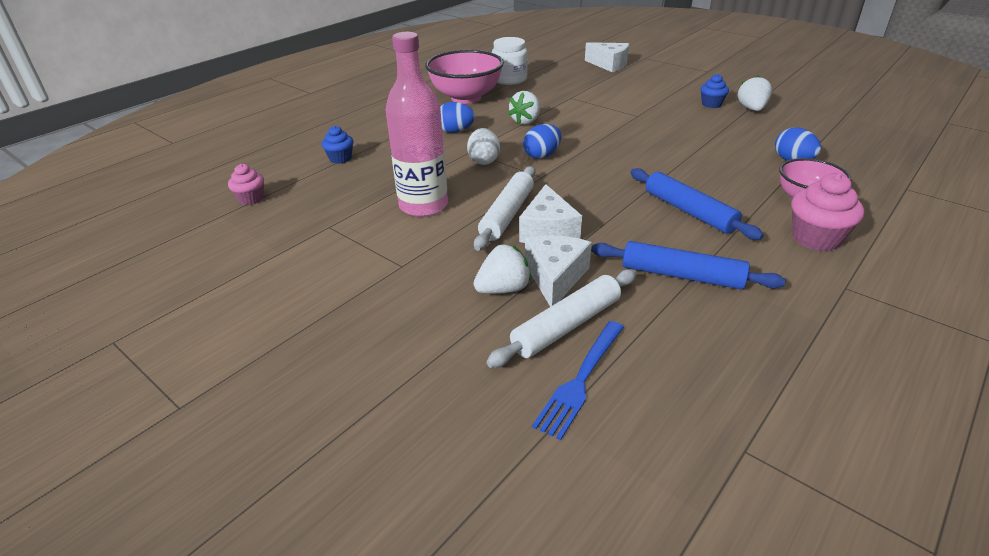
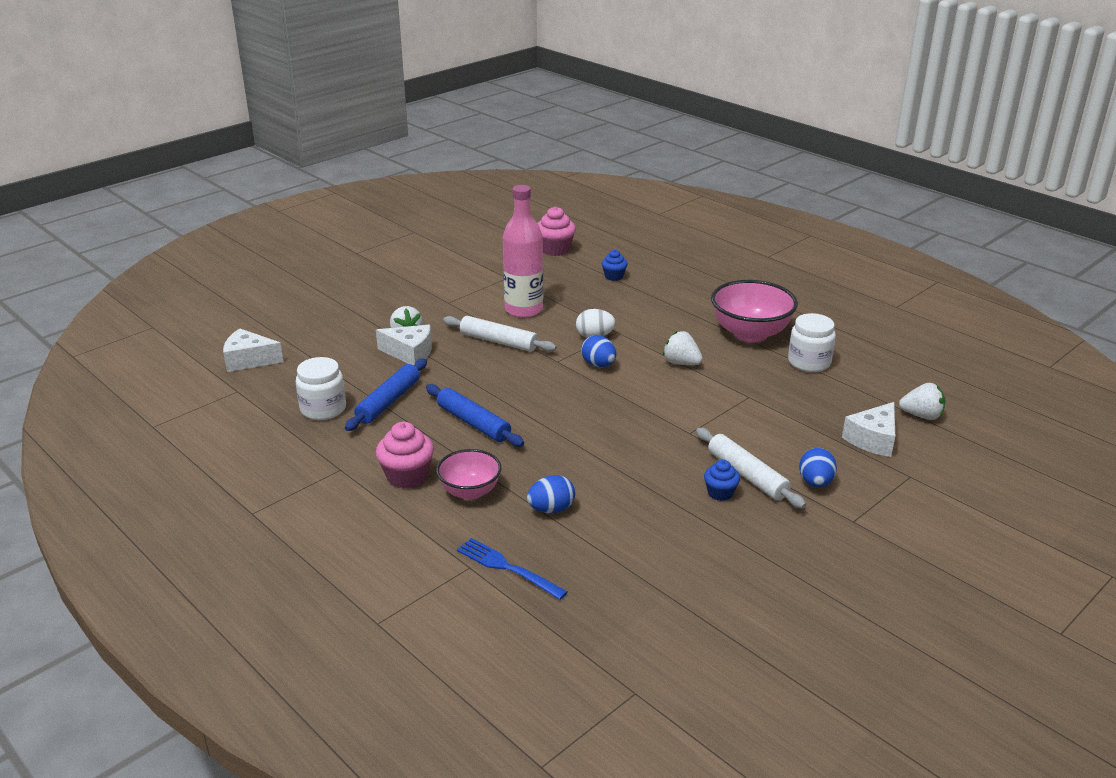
camera: 95 degrees right, 5 degrees down
(251, 199) = (555, 249): pink cupcake -> pink cupcake, size x1.63
(455, 131) = (661, 325): blue egg -> blue egg (815, 483)
(548, 231) = (469, 356): white cheese -> white cheese (249, 360)
(567, 326) = (359, 352): white rolling pin -> white rolling pin (747, 475)
(581, 380) = (313, 351): blue fork -> blue fork (507, 568)
(689, 211) = (473, 423): blue rolling pin -> blue rolling pin turned 75 degrees clockwise
(733, 330) = (323, 409): none -> white jar
(752, 109) = (701, 522): white strawberry -> white strawberry (921, 415)

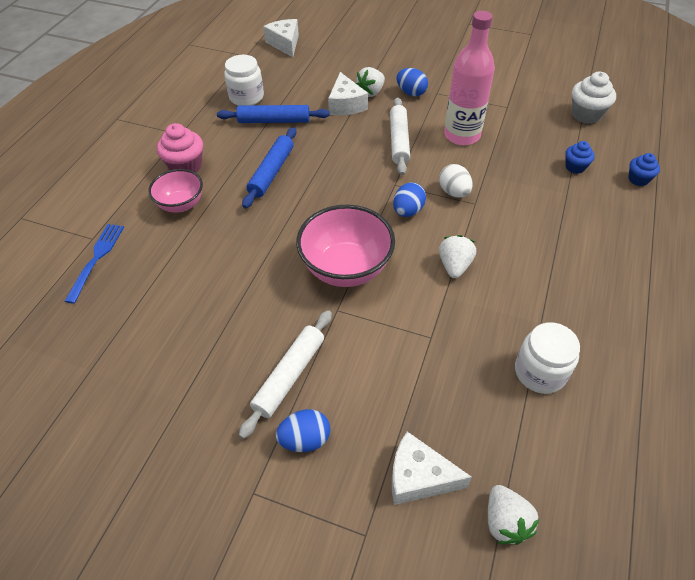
camera: 65 degrees right, 20 degrees up
(551, 509) = (178, 257): blue egg -> blue egg (411, 93)
(555, 249) = (586, 114): pink cupcake -> white cupcake
(720, 493) = (250, 363): blue cupcake -> blue cupcake (638, 179)
(750, 334) = (557, 302): pink bowl -> pink bowl (346, 268)

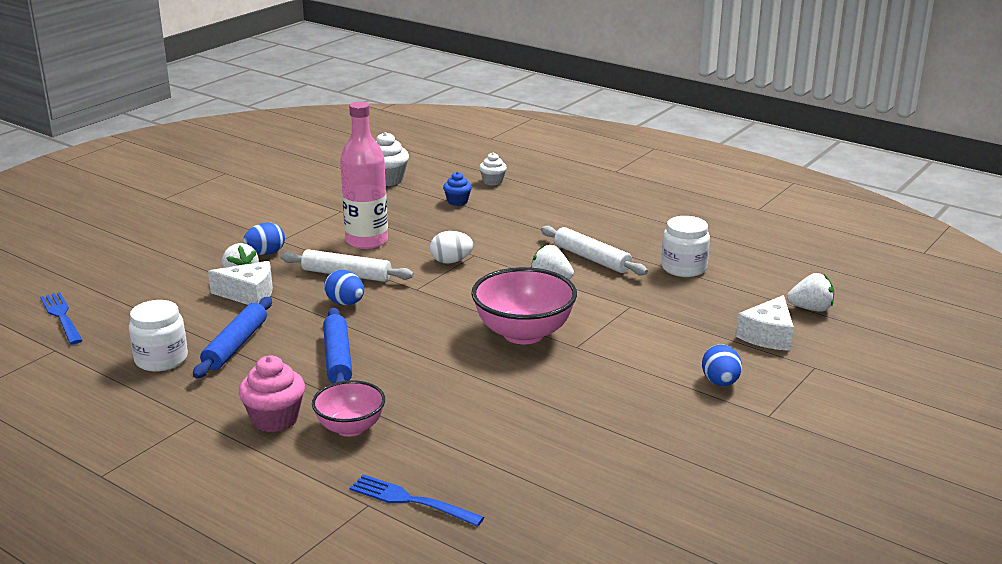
camera: 75 degrees left, 25 degrees down
(271, 172) = (337, 358): blue rolling pin -> blue rolling pin turned 45 degrees clockwise
(285, 44) = (61, 317): white cheese -> blue fork
(289, 375) = (647, 382): white rolling pin -> white rolling pin (592, 259)
(408, 211) = (462, 289): blue egg -> blue egg (345, 303)
(638, 179) = (493, 181): blue cupcake -> white cupcake

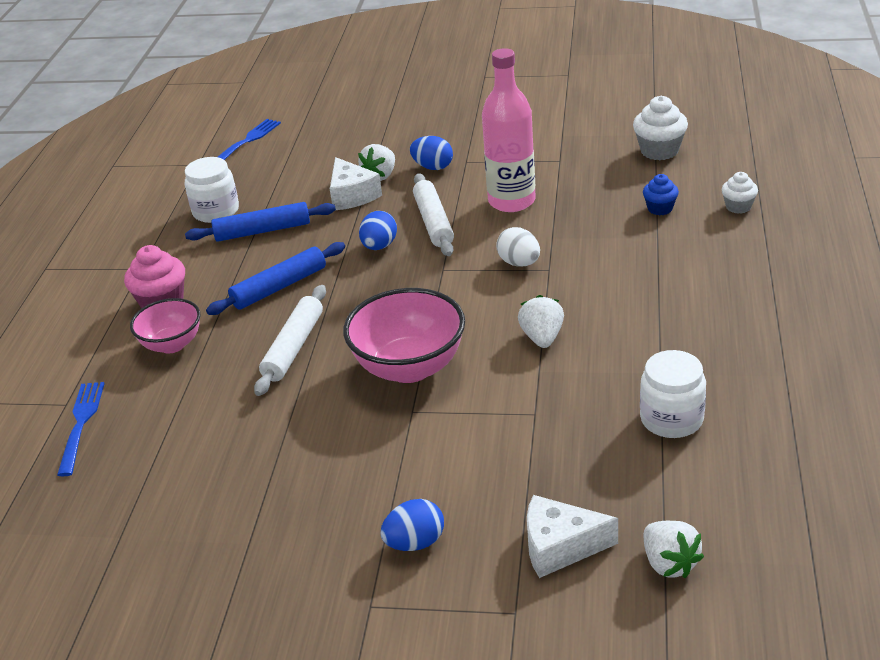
camera: 65 degrees right, 10 degrees up
(592, 259) = (622, 345): white rolling pin -> white rolling pin (293, 347)

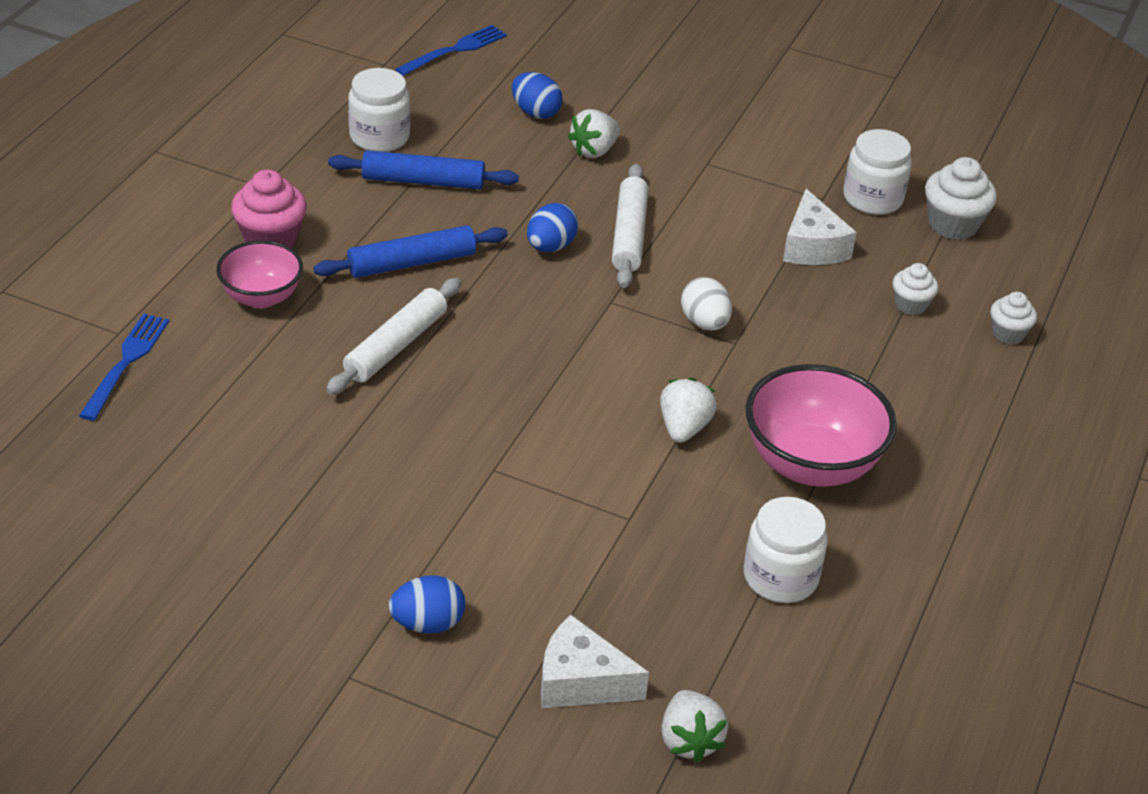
camera: 10 degrees right, 5 degrees up
(352, 195) = (548, 167): white cheese -> white cheese (812, 246)
(409, 367) = (515, 414): pink bowl -> pink bowl (811, 464)
(433, 167) = (663, 158): blue egg -> blue egg (535, 112)
(511, 201) = (736, 237): pink bottle -> none
(594, 150) = (872, 198): none -> white jar
(660, 208) = (910, 305): blue cupcake -> white cupcake

